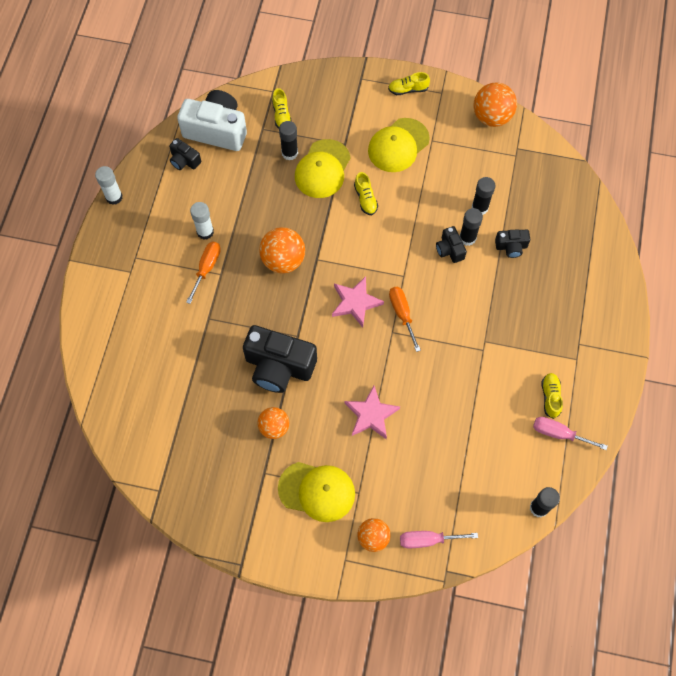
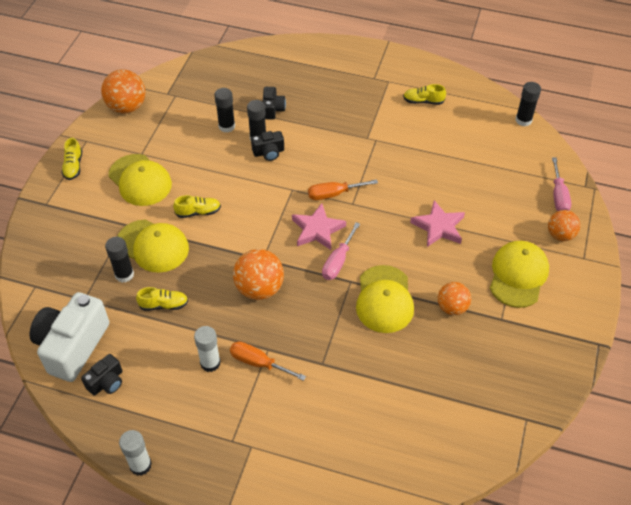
camera: 85 degrees left, 15 degrees down
(279, 366) = (384, 299): black camera -> yellow cap
(281, 115) = (71, 279): yellow shoe -> yellow shoe (164, 305)
(559, 433) = (456, 100): pink screwdriver -> pink screwdriver (338, 261)

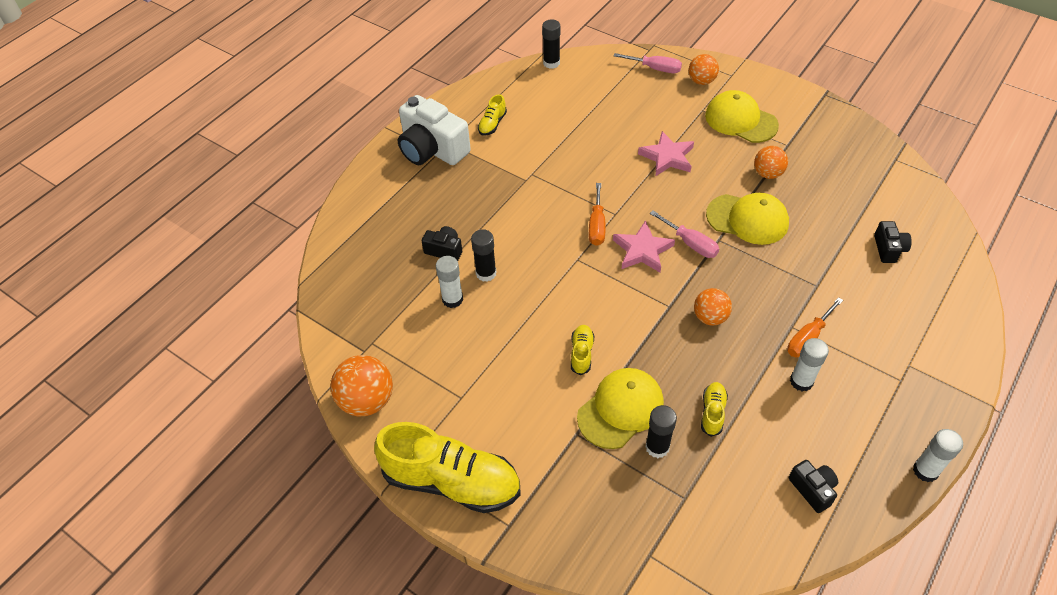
camera: 70 degrees left, 0 degrees up
(72, 346) = (754, 520): white camera -> white camera (432, 149)
(73, 166) = (451, 481): yellow shoe -> yellow shoe, size x2.33
(140, 180) = (507, 406): yellow cap -> none
(226, 126) = (452, 299): black glue stick -> white glue stick
(259, 288) = (710, 317): orange ball -> orange ball, size x0.65
(268, 152) = (512, 268): black camera -> black camera (888, 249)

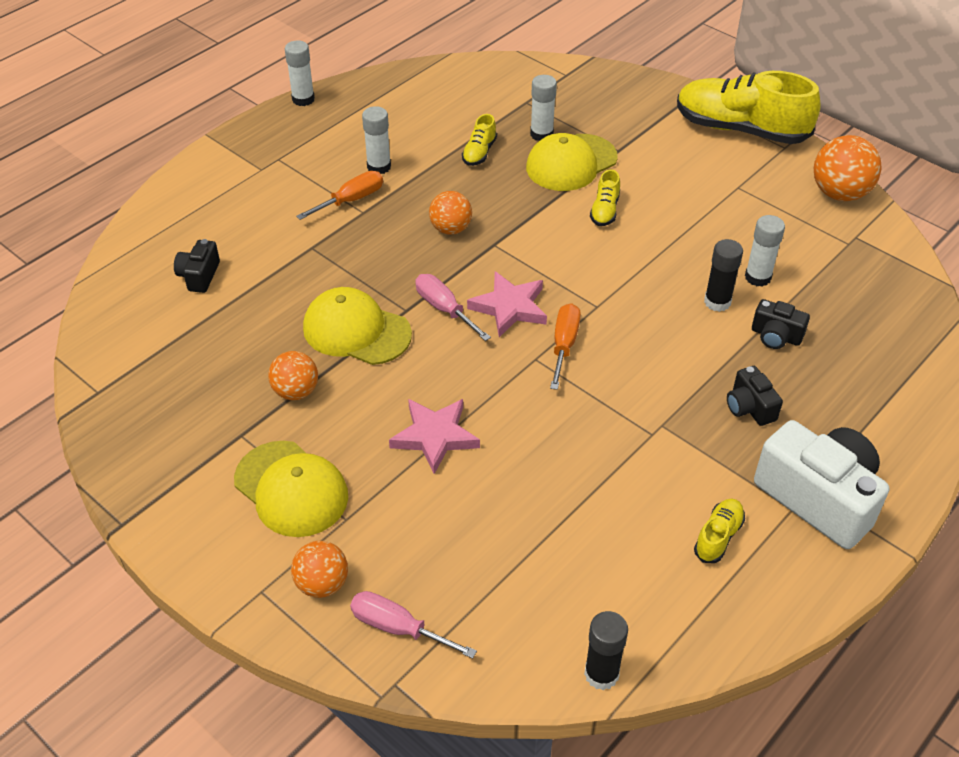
camera: 175 degrees left, 5 degrees down
(657, 447) = (541, 134): black glue stick -> white glue stick
(812, 489) = (410, 97): black camera -> black camera (749, 407)

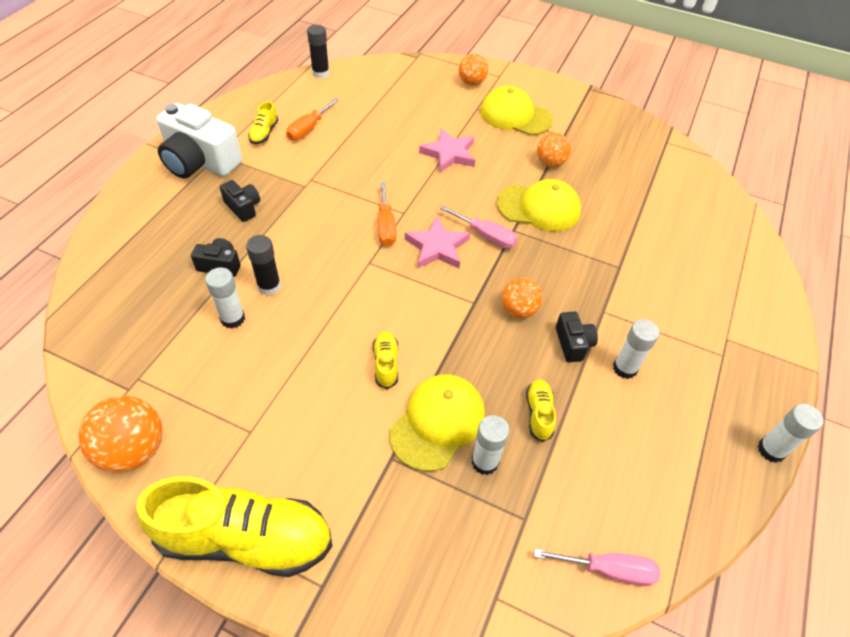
camera: 160 degrees right, 5 degrees up
(199, 276) = (680, 225): black camera -> black camera (573, 344)
(351, 200) = (622, 321): orange screwdriver -> orange screwdriver (308, 129)
(398, 628) = (425, 74): pink screwdriver -> pink screwdriver (608, 570)

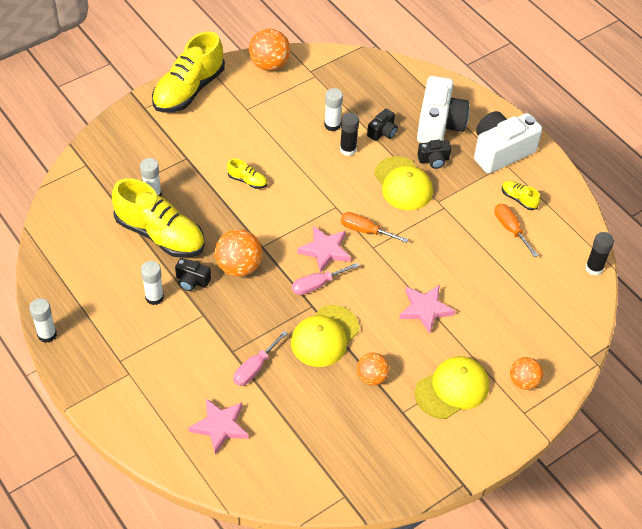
camera: 120 degrees right, 0 degrees up
(179, 221) = (439, 124): none -> white camera
(437, 422) = (191, 186): yellow cap -> yellow cap (403, 184)
(518, 310) = (239, 267): orange ball -> orange ball, size x1.54
(539, 414) = (160, 234): yellow shoe -> yellow shoe, size x2.33
(608, 570) = (59, 214): pink screwdriver -> pink screwdriver (255, 368)
(698, 240) = (220, 426): none -> pink star

